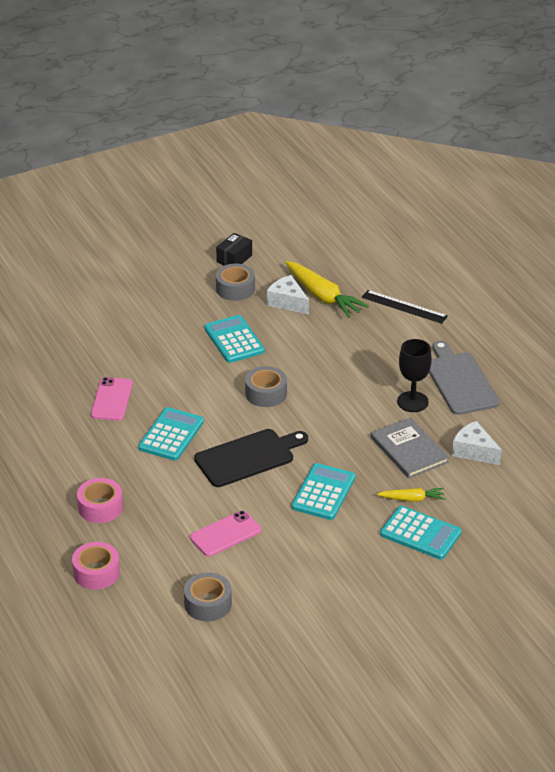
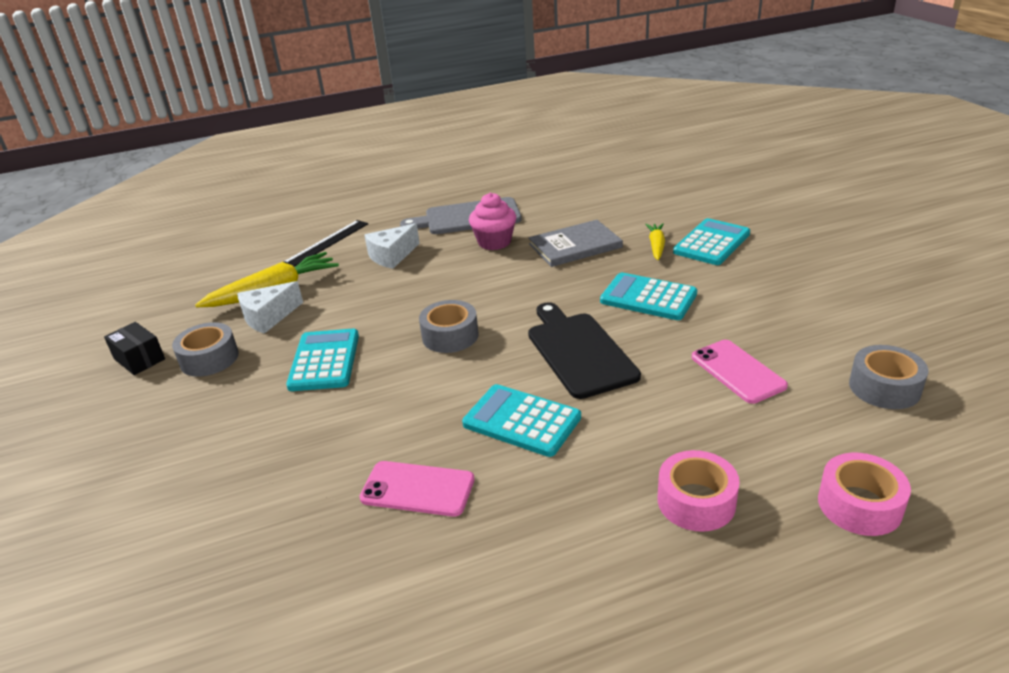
camera: 80 degrees left, 5 degrees down
(234, 340) = (324, 361): turquoise calculator -> turquoise calculator turned 105 degrees clockwise
(412, 402) = (494, 242): black goblet -> pink cupcake
(474, 451) = (581, 214): white cheese -> white cheese (392, 256)

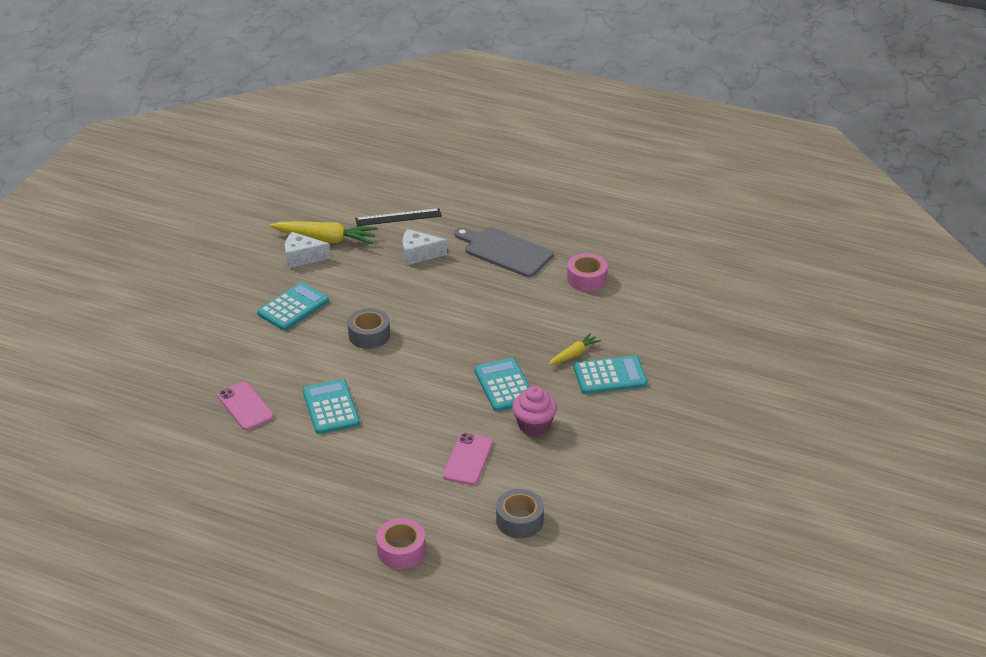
camera: 40 degrees right, 5 degrees up
(139, 359) = (216, 244): black box -> none
(209, 359) = (245, 267): grey tape -> none
(494, 242) = (489, 284): pink cupcake -> pink cupcake (534, 425)
(575, 246) = (528, 320): grey book -> none
(578, 351) = (414, 391): black cutting board -> none
(696, 501) = (341, 497): pink tape -> pink tape (586, 279)

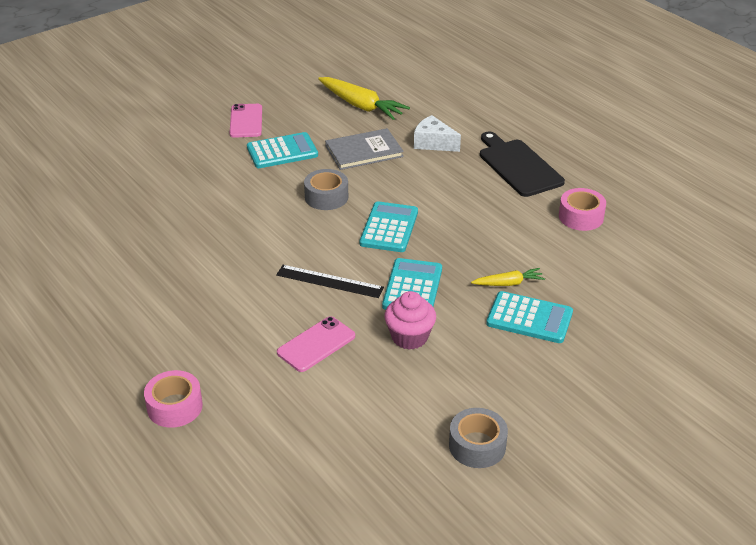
camera: 30 degrees right, 0 degrees up
(245, 406) = (164, 219): pink phone -> pink phone (246, 121)
(302, 257) = (328, 114): white cheese -> none
(331, 407) = (235, 247): turquoise calculator -> turquoise calculator (389, 228)
(365, 282) = (364, 151): none -> grey book
(398, 217) = (442, 107): black ruler -> black ruler (329, 281)
(505, 251) = (518, 166): grey cutting board -> black cutting board
(519, 520) = (313, 427): grey tape -> grey tape (477, 446)

